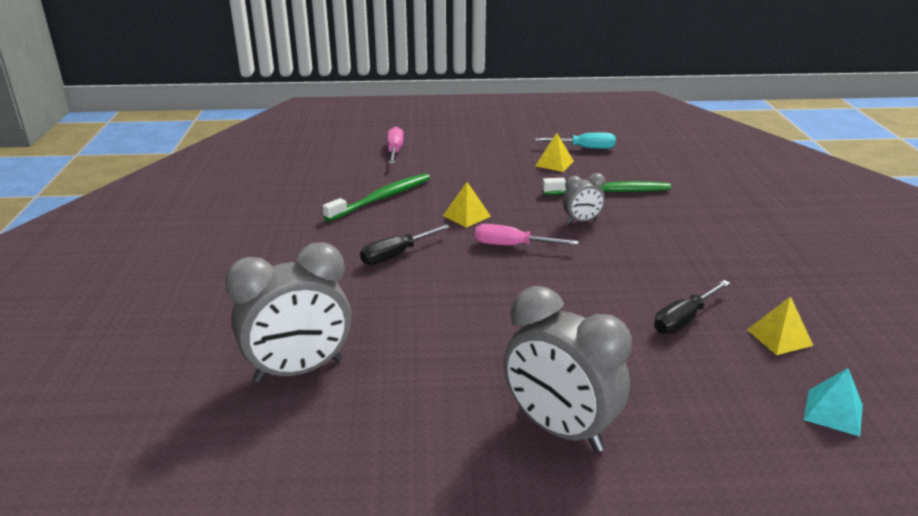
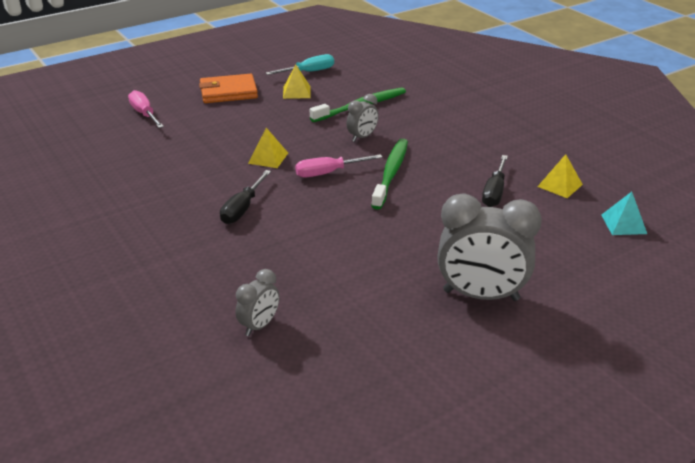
camera: 30 degrees left, 5 degrees up
(299, 370) = (259, 325): grey clock -> grey clock, size x0.51
(382, 198) = (179, 162): green toothbrush -> green toothbrush (391, 173)
(488, 149) = (228, 92): none -> orange wallet

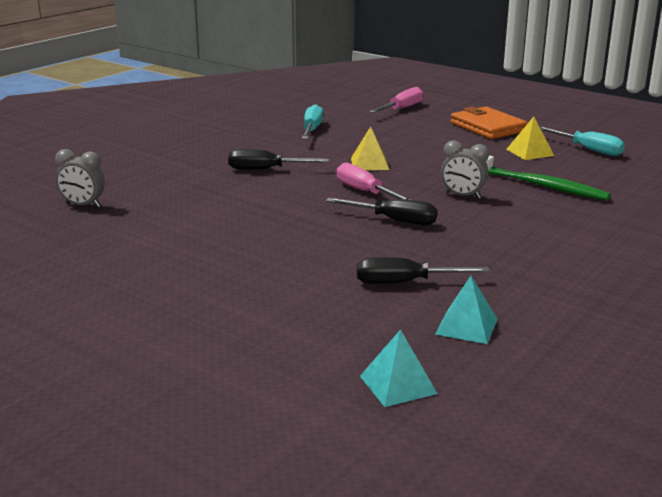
camera: 70 degrees right, 10 degrees down
(157, 167) = (312, 129): none -> turquoise screwdriver
(391, 173) = (394, 220): green toothbrush -> black screwdriver
(481, 295) = (168, 297): grey clock -> none
(560, 185) = (466, 326): yellow pyramid -> turquoise pyramid

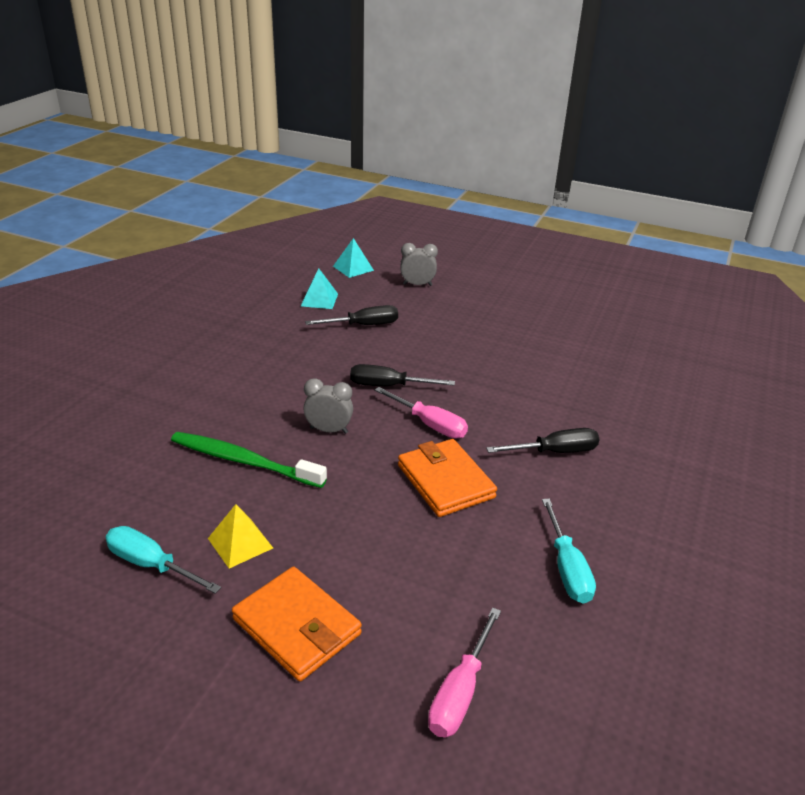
camera: 165 degrees right, 10 degrees up
(83, 205) = (666, 374): grey clock -> grey clock (417, 285)
(369, 163) = (445, 481): yellow pyramid -> orange wallet

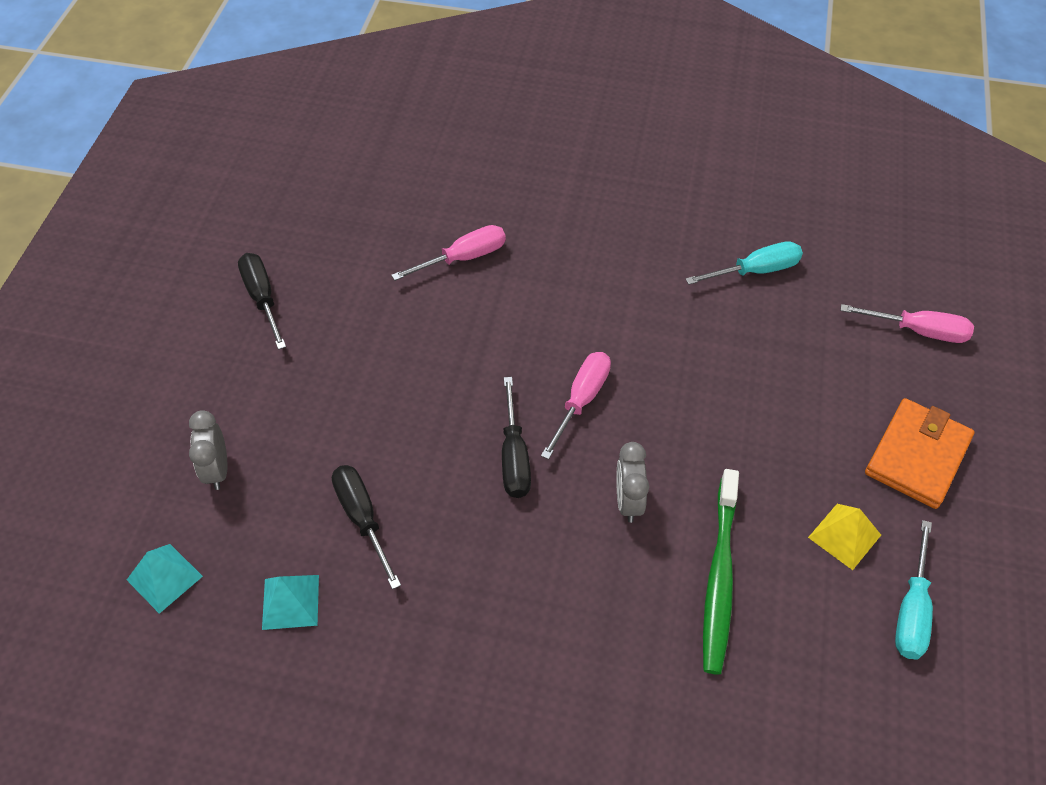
camera: 100 degrees left, 20 degrees up
(445, 481) = (676, 372): orange wallet -> none
(555, 452) = (591, 284): black screwdriver -> black screwdriver (262, 298)
(589, 389) = (463, 258): none -> pink screwdriver

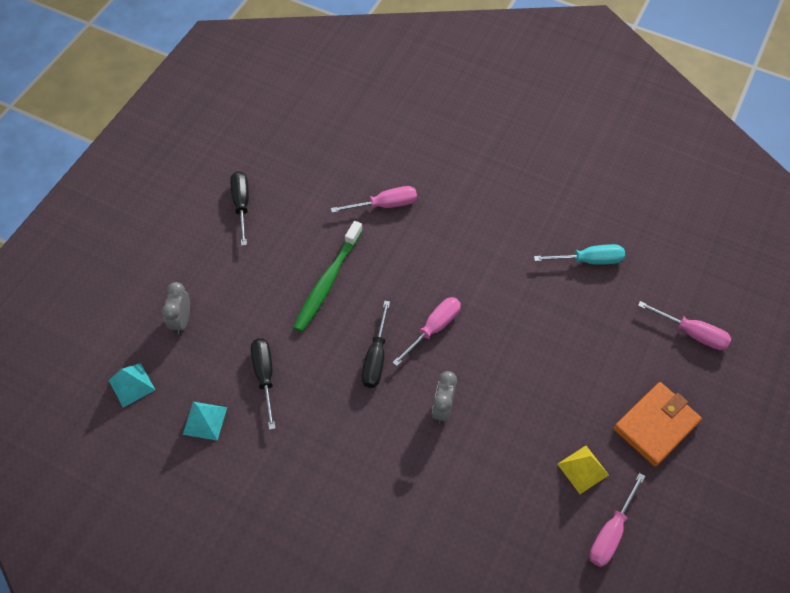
camera: 15 degrees right, 5 degrees up
(719, 577) = (486, 476): green toothbrush -> green toothbrush (327, 281)
(911, 610) = (610, 532): turquoise screwdriver -> pink screwdriver

